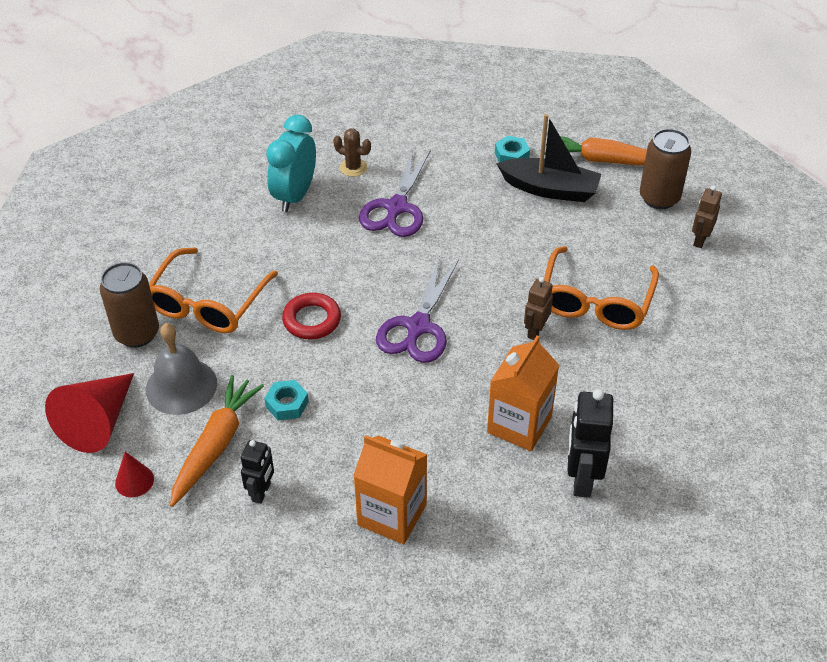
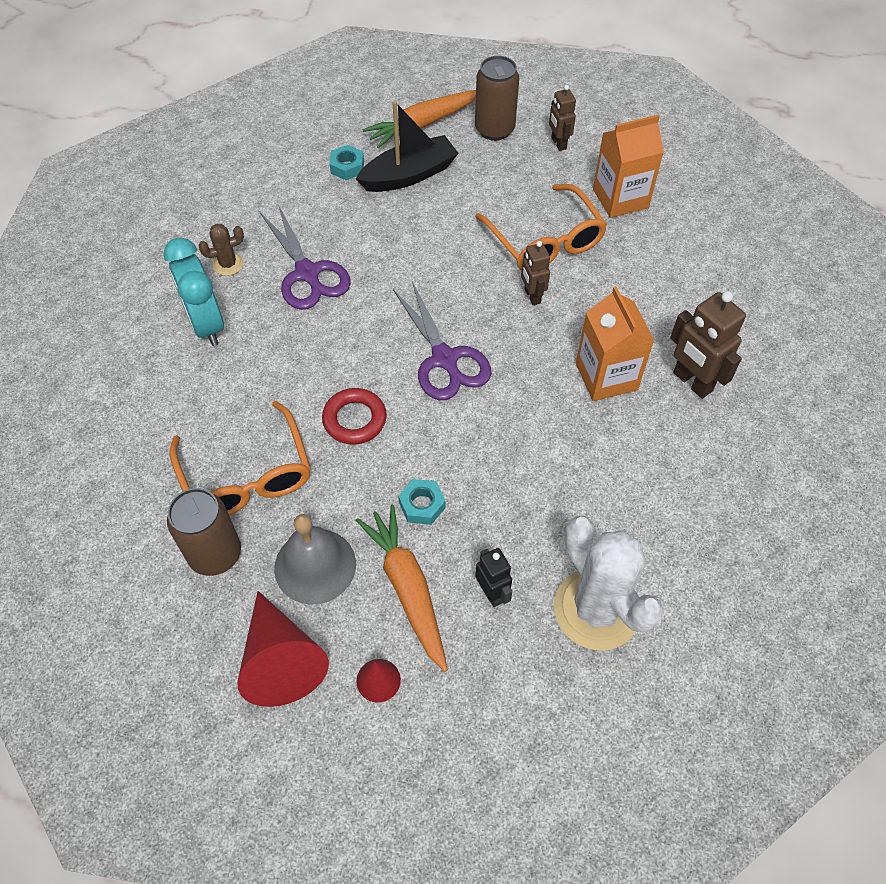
camera: 45 degrees left, 10 degrees up
(314, 561) = (596, 609): none -> white cactus
(392, 514) = (605, 522): orange carton -> orange carton (620, 198)
(581, 479) = (692, 382): black robot -> brown robot

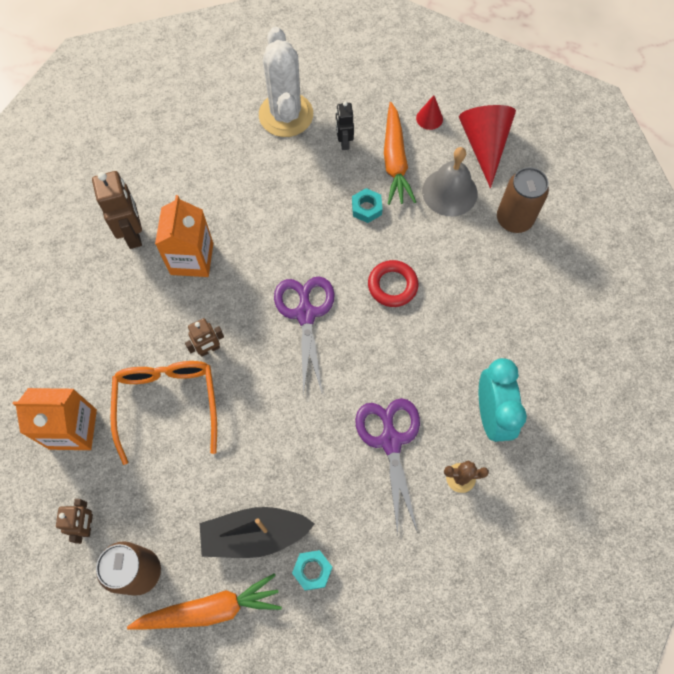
camera: 160 degrees left, 10 degrees up
(246, 476) = (482, 267): orange glasses -> none
(532, 296) = (209, 349): brown robot -> brown robot turned 60 degrees clockwise

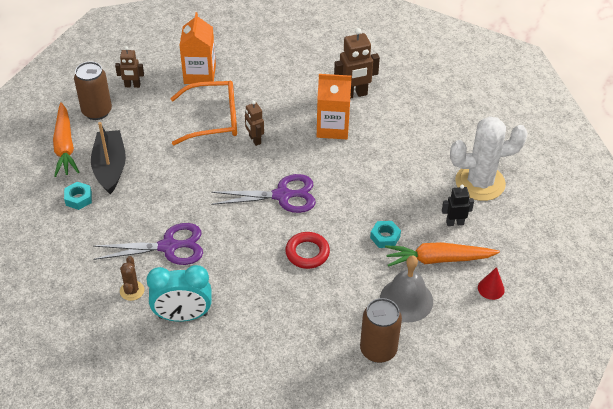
camera: 90 degrees right, 20 degrees down
(484, 145) = (463, 332): red cone -> none

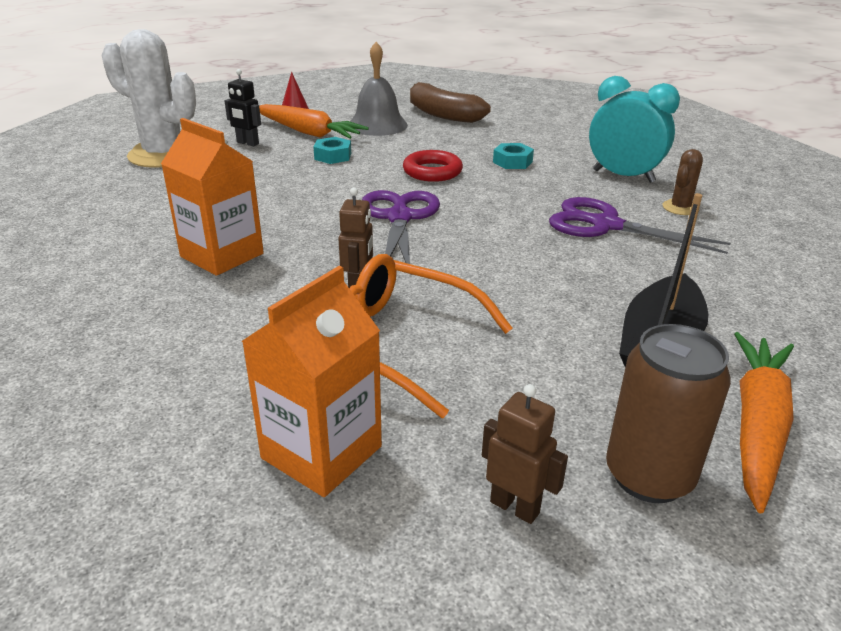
camera: 145 degrees left, 15 degrees down
(78, 198) = (740, 322): turquoise nut -> turquoise nut (512, 162)
(282, 195) = (399, 217): purple scissors -> purple scissors turned 60 degrees clockwise
(354, 94) = (114, 280): brown robot -> none
(378, 350) = (443, 115): brown can -> brown banana

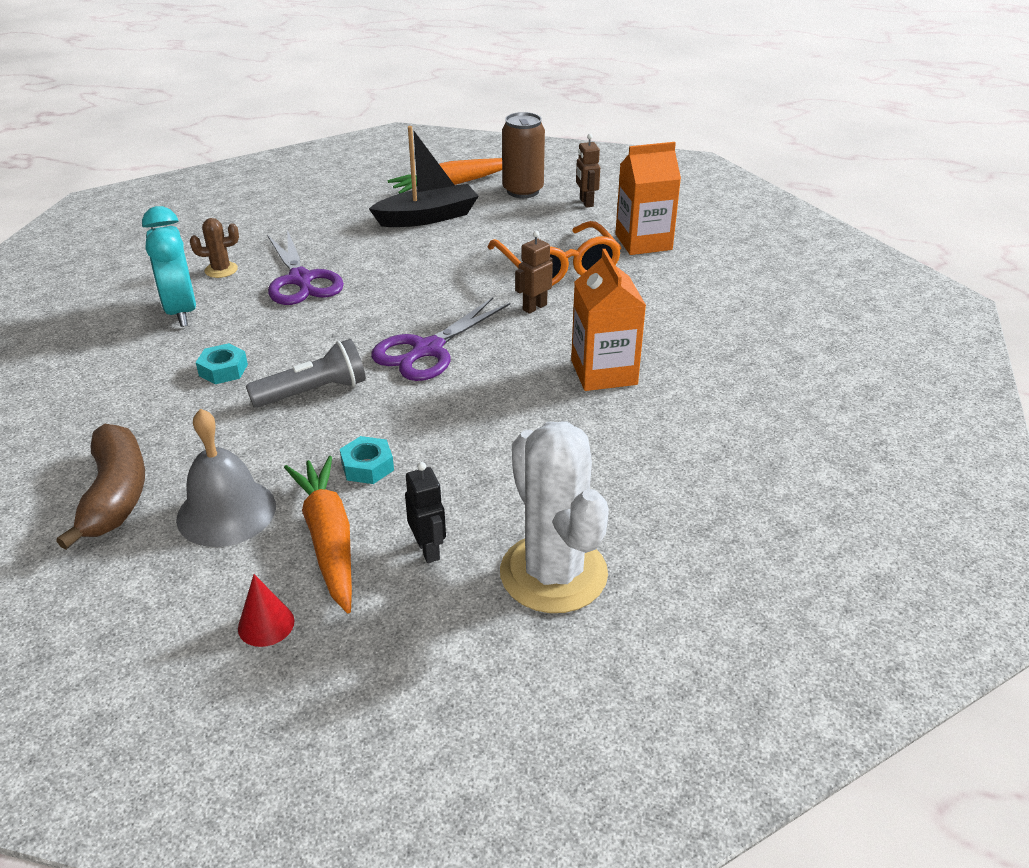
camera: 140 degrees left, 5 degrees up
(432, 171) = (313, 392): red ring -> grey flashlight

